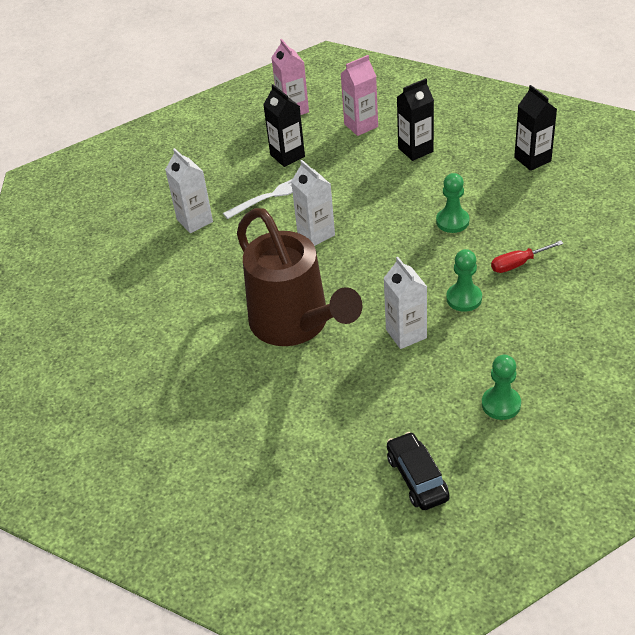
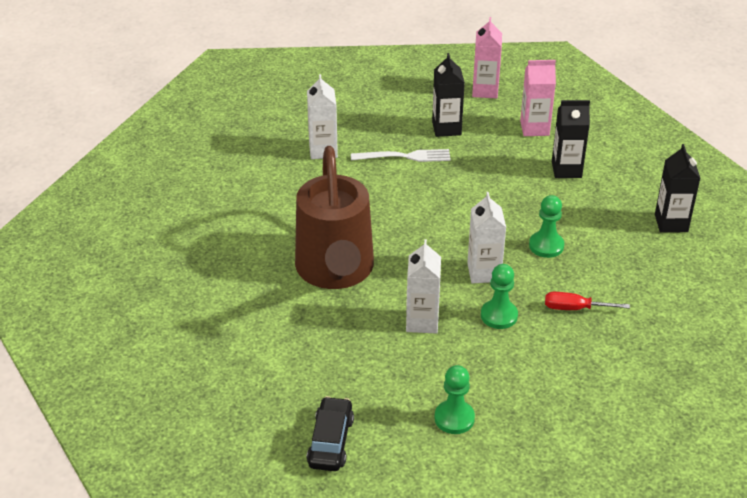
camera: 25 degrees right, 5 degrees down
(316, 234) = (415, 204): white carton -> white carton (484, 272)

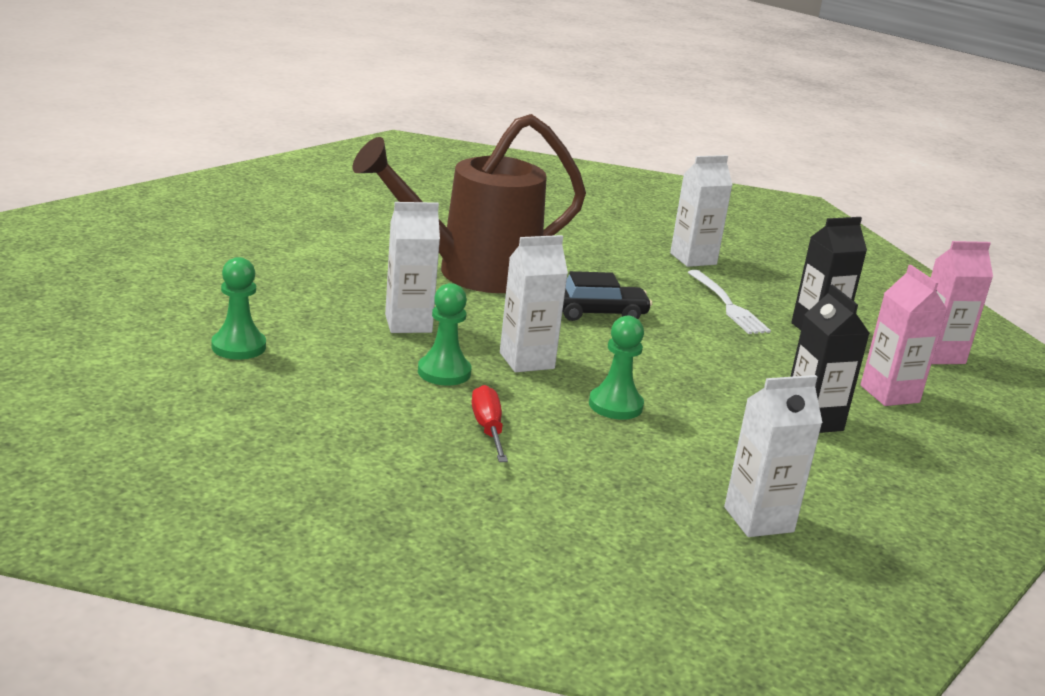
camera: 70 degrees right, 15 degrees down
(331, 442) = (188, 281): black car -> black car (597, 313)
(671, 223) = (758, 519): black carton -> white carton

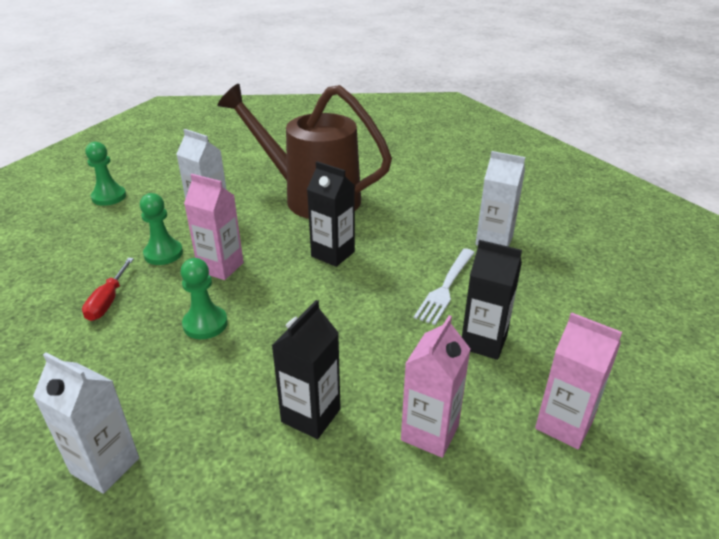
camera: 50 degrees right, 10 degrees up
(488, 429) = (108, 301): red screwdriver -> red screwdriver turned 150 degrees clockwise
(526, 360) = (221, 267): white carton -> pink carton
(597, 313) = (333, 254): black car -> black carton

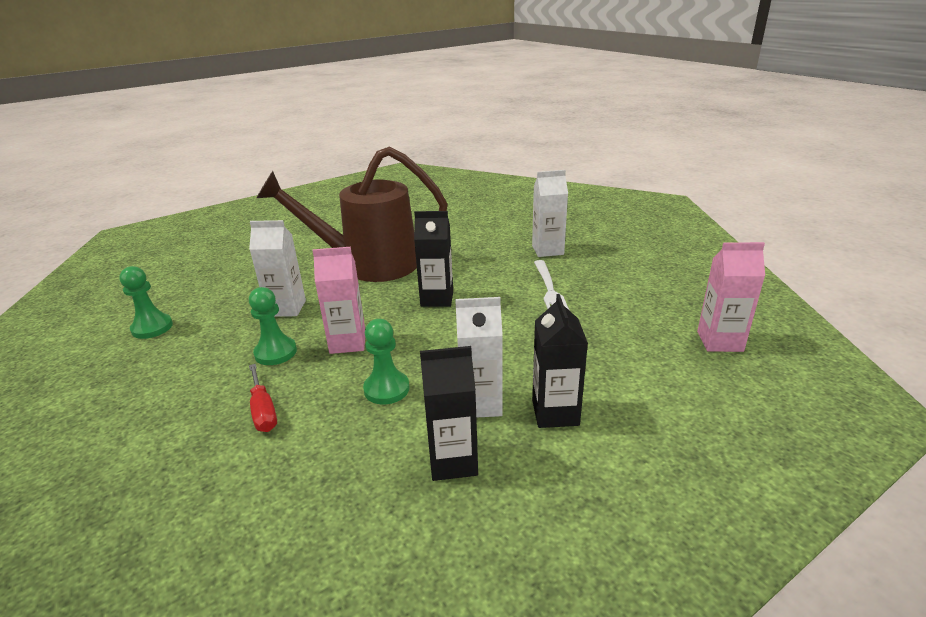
camera: 30 degrees left, 5 degrees down
(105, 465) = (427, 535): white carton -> white carton (480, 404)
(430, 433) = (649, 384): pink carton -> none
(483, 342) = (616, 314): black carton -> black carton (453, 461)

